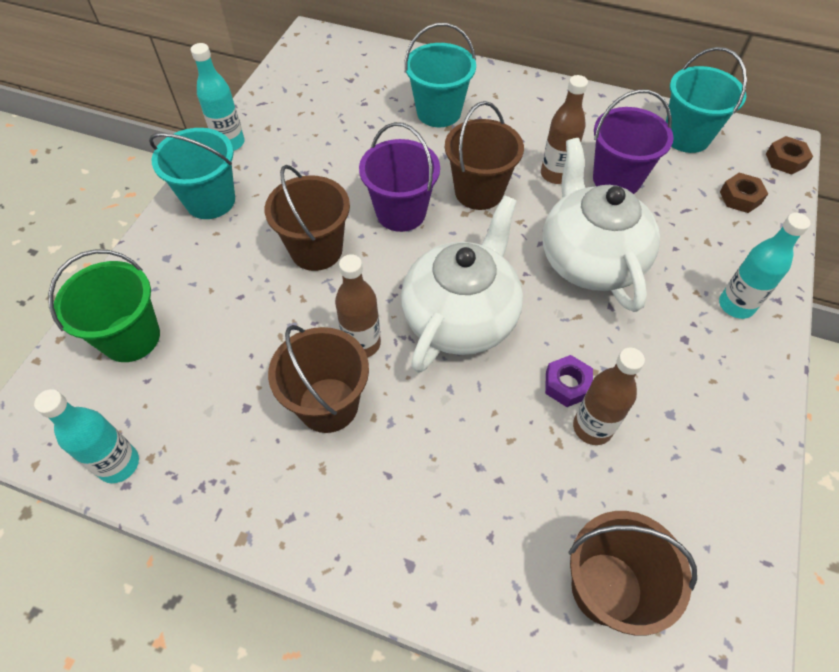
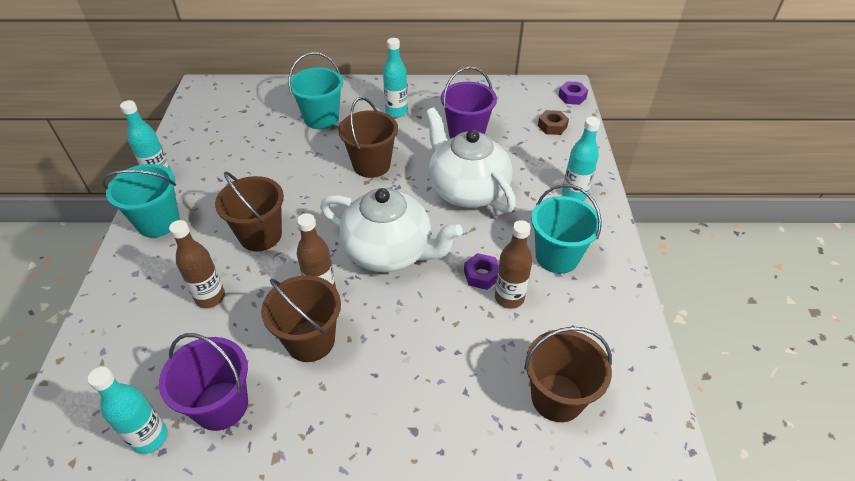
camera: 20 degrees left, 10 degrees down
(131, 337) = (125, 340): green bucket -> none
(401, 212) = (318, 193): purple bucket -> purple bucket (221, 405)
(461, 316) = (389, 251): white teapot -> white teapot turned 105 degrees clockwise
(535, 125) = (396, 111): none -> turquoise bottle
(555, 174) = (423, 141): brown bottle -> brown bottle (210, 297)
(686, 137) = (503, 96): turquoise bucket -> turquoise bucket (557, 256)
(785, 160) = (572, 97): brown nut -> purple nut

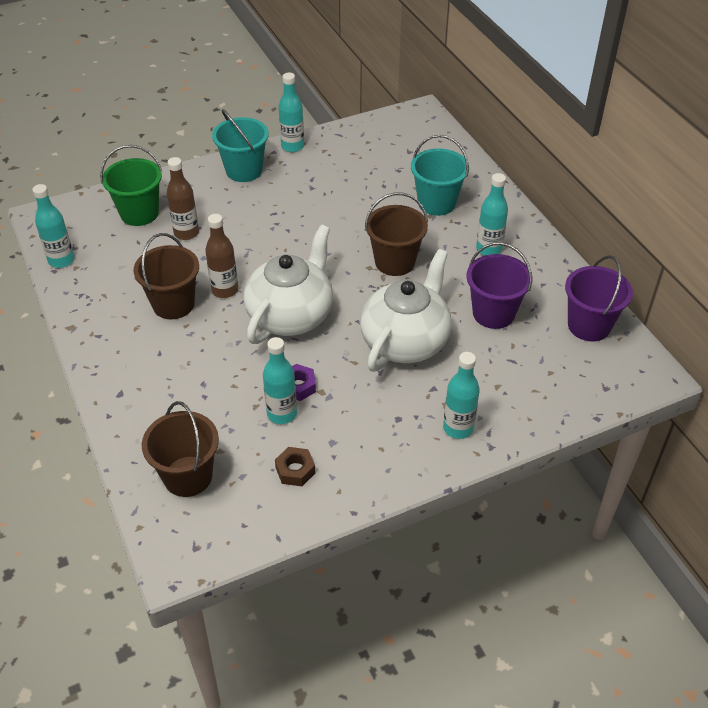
camera: 65 degrees right, 0 degrees up
(139, 331) = (139, 213): none -> green bucket
(221, 405) = (98, 282): purple bucket -> purple bucket (589, 325)
(260, 235) = (263, 231): brown bucket -> none
(389, 251) = (291, 315): white teapot -> white teapot turned 150 degrees counterclockwise
(509, 297) = (282, 414): brown bottle -> turquoise bottle
(552, 126) = (563, 381): brown nut -> brown nut (295, 470)
(557, 256) = (354, 436): turquoise bucket -> none
(572, 97) = (638, 384): purple nut -> none

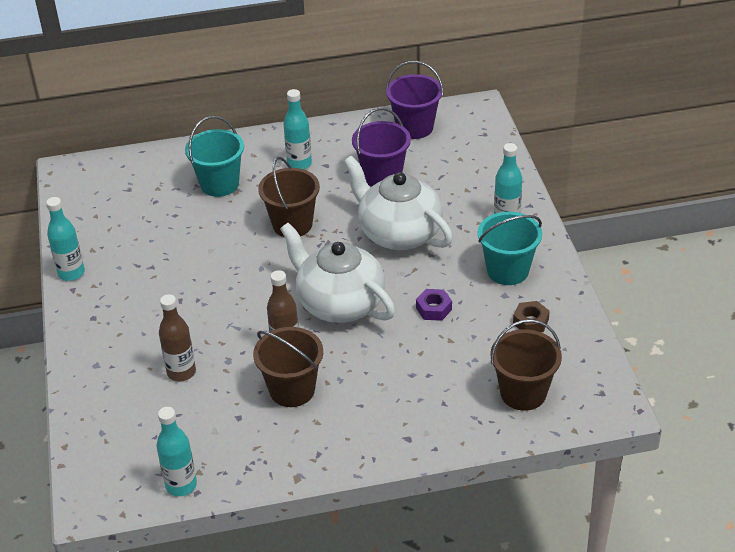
camera: 75 degrees left, 5 degrees down
(139, 213) = (127, 411): green bucket -> none
(244, 170) = (94, 316): turquoise bucket -> turquoise bucket (507, 270)
(282, 414) = (464, 323): turquoise bottle -> none

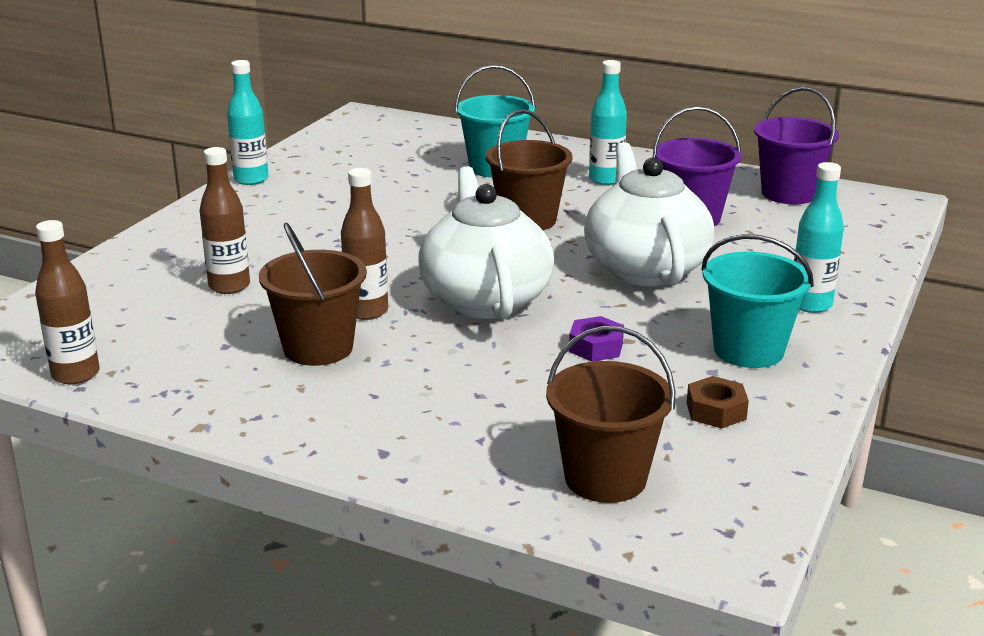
camera: 35 degrees right, 15 degrees down
(181, 485) = (76, 374): turquoise bottle -> brown bottle

